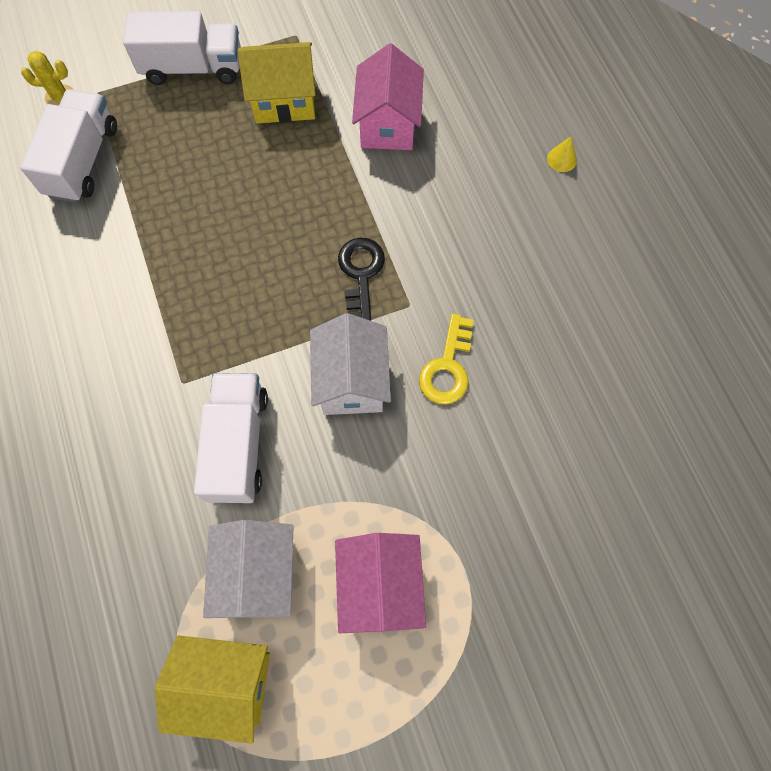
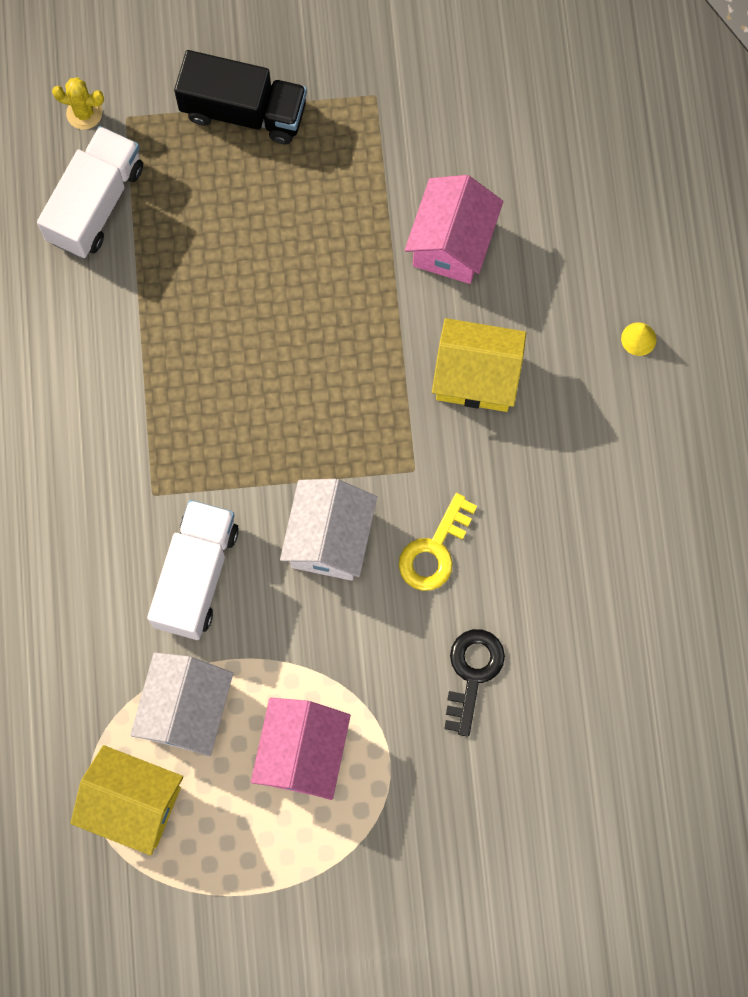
camera: 15 degrees right, 5 degrees up
(192, 68) = (244, 111): white truck -> black truck
(284, 101) = (340, 182): yellow house -> yellow house (476, 377)
(360, 274) = (371, 420): black key -> black key (472, 674)

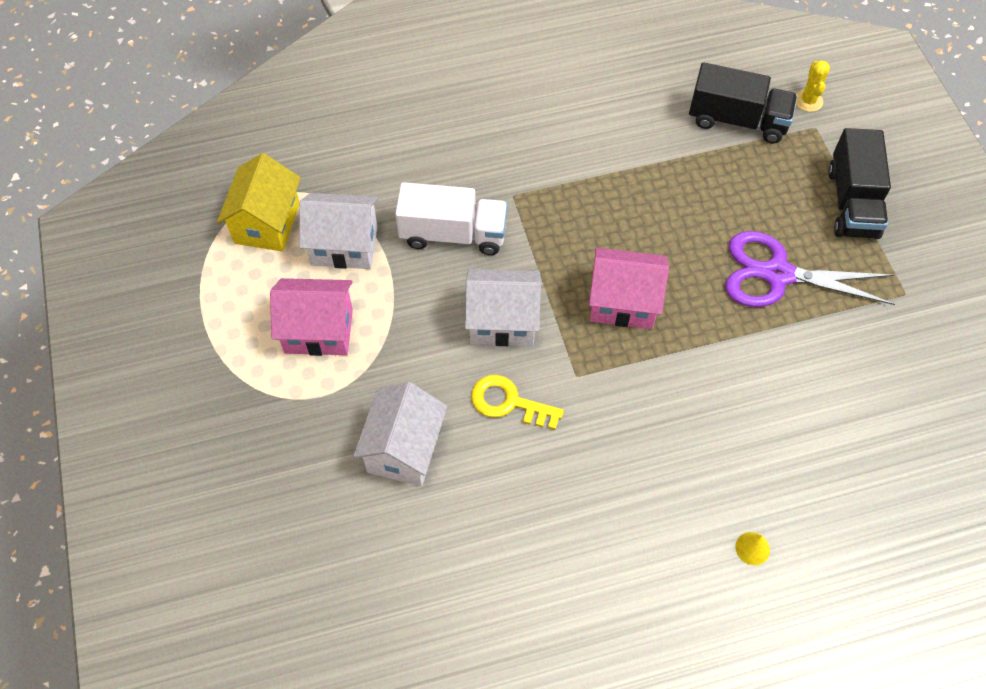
camera: 80 degrees right, 15 degrees down
(96, 203) = (737, 120): white truck -> black truck
(325, 222) = (777, 274): none -> purple scissors
(452, 243) = (792, 374): pink house -> pink house (623, 302)
(472, 674) = (404, 449): black key -> white house
(476, 377) = (674, 412): yellow house -> none

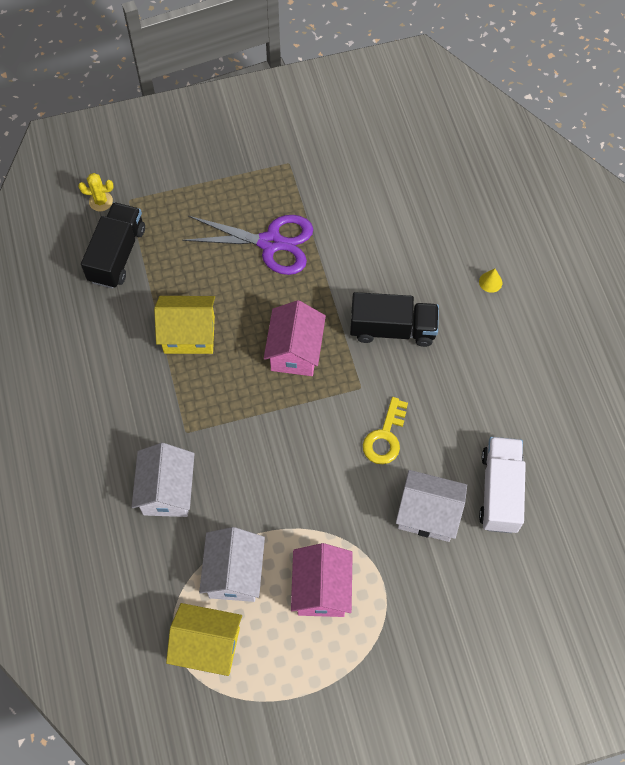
camera: 90 degrees left, 5 degrees up
(453, 234) = (225, 481): white truck -> white truck (499, 491)
(502, 321) = (312, 441): white house -> white house (167, 491)
(637, 193) = (189, 335): none -> yellow house
(777, 274) = (271, 243): purple scissors -> purple scissors turned 90 degrees counterclockwise
(852, 202) = (205, 185): black truck -> black truck (392, 329)

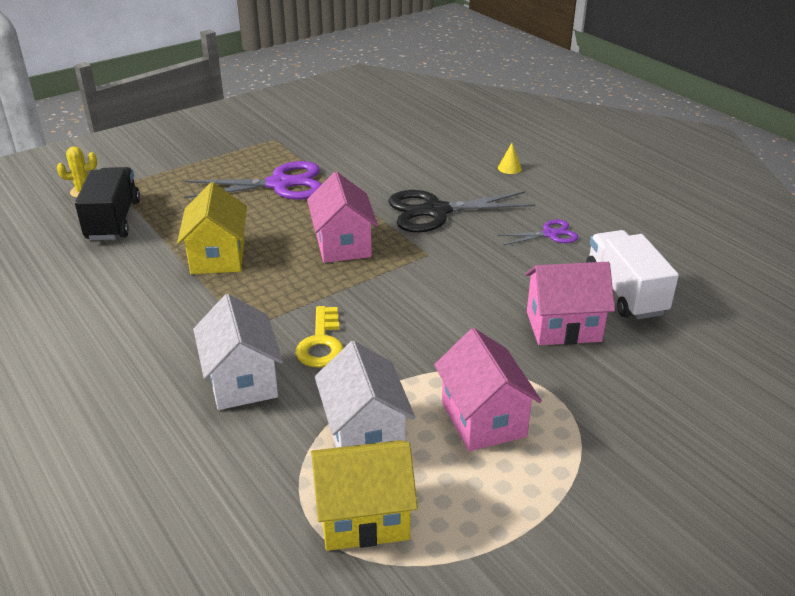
camera: 20 degrees left, 30 degrees down
(189, 335) = (218, 257): yellow house -> yellow house turned 75 degrees counterclockwise
(385, 437) = (477, 281): yellow key -> yellow key (321, 343)
(392, 329) = (436, 211): black truck -> black scissors
(428, 514) = (563, 326): white house -> pink house
(477, 394) = (550, 234): none -> purple scissors

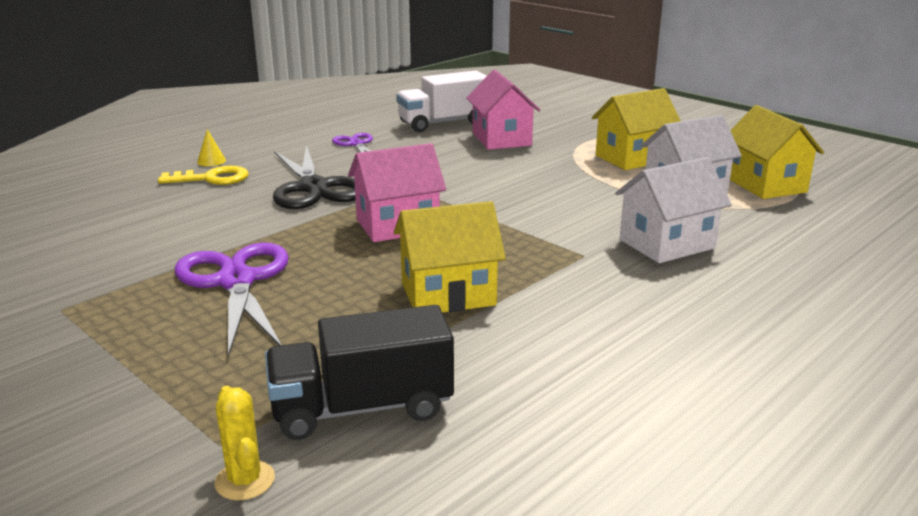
camera: 100 degrees left, 10 degrees down
(321, 343) = (583, 217): yellow key -> yellow key (211, 178)
(483, 419) = (632, 158): pink house -> yellow house

